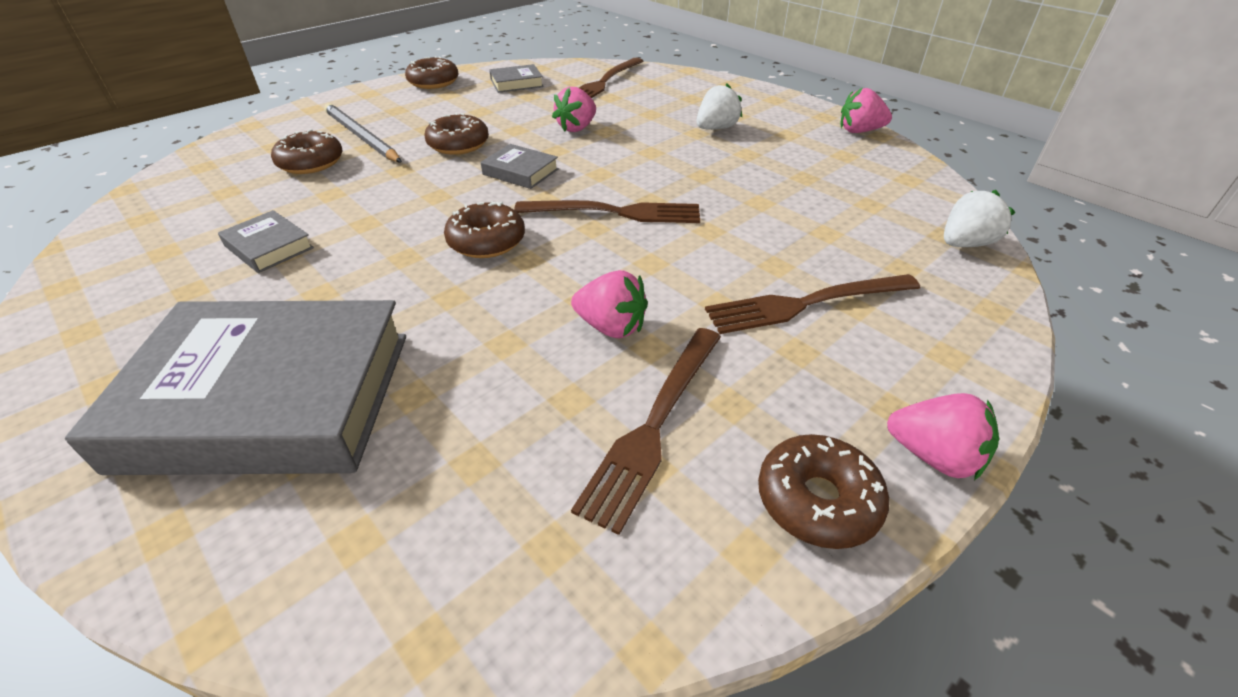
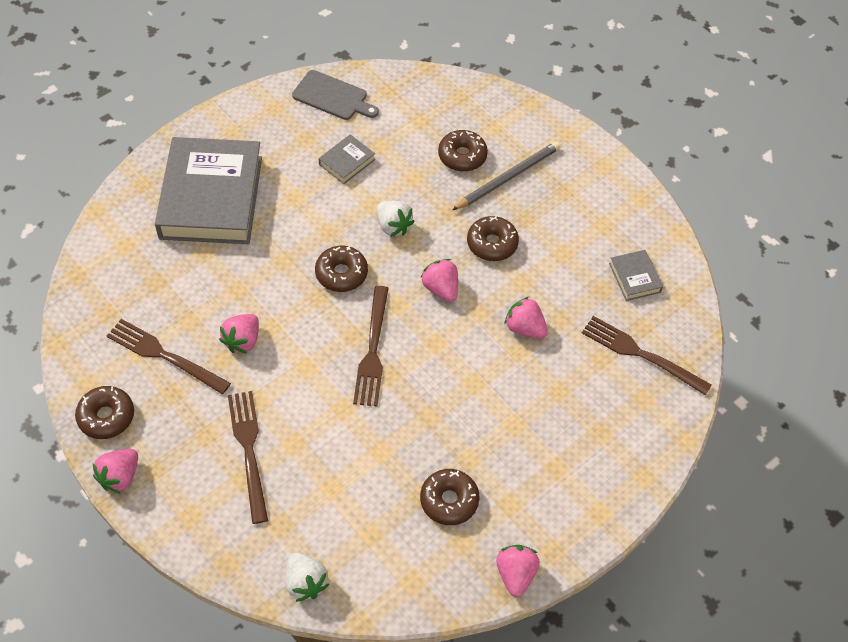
camera: 90 degrees right, 15 degrees up
(110, 267) = (333, 97): none -> grey cutting board
(433, 82) = (634, 210): brown donut -> brown donut (449, 500)
(520, 172) = (441, 289): grey book -> pink strawberry
(716, 128) = (522, 443): white strawberry -> white strawberry (393, 226)

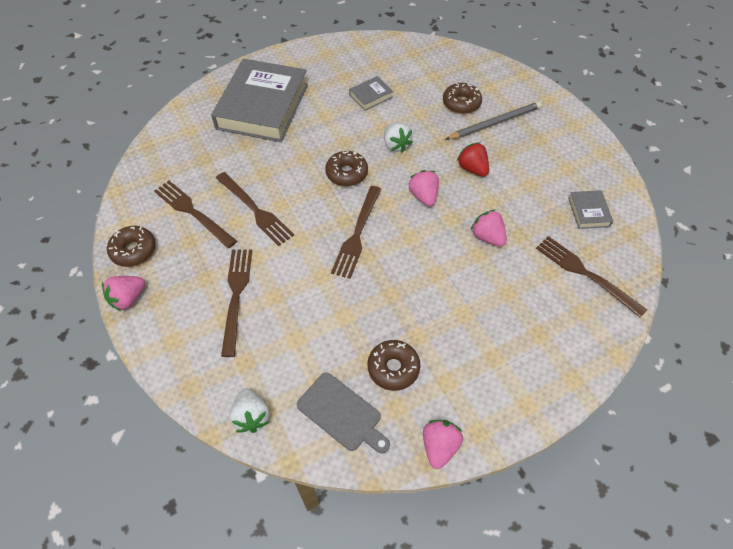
camera: 15 degrees right, 0 degrees up
(242, 341) = (256, 211): pink strawberry -> brown fork
(333, 97) = (371, 52): grey cutting board -> grey cutting board (342, 413)
(492, 244) = (472, 169): brown donut -> red strawberry

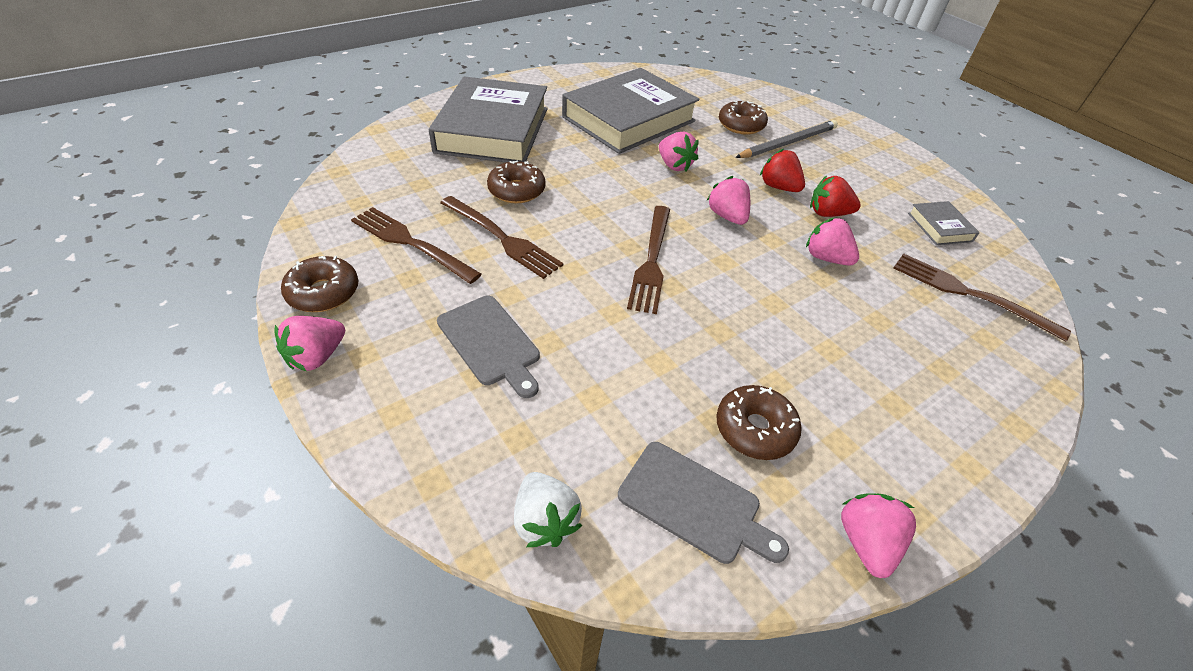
camera: 10 degrees left, 10 degrees down
(236, 295) = (490, 343): brown fork -> grey cutting board
(346, 173) = (619, 195): brown donut -> brown donut (516, 190)
(371, 96) = (629, 119): grey book -> grey book, size x2.43
(396, 145) = (674, 165): white strawberry -> pink strawberry
(503, 196) = (828, 213): none -> red strawberry

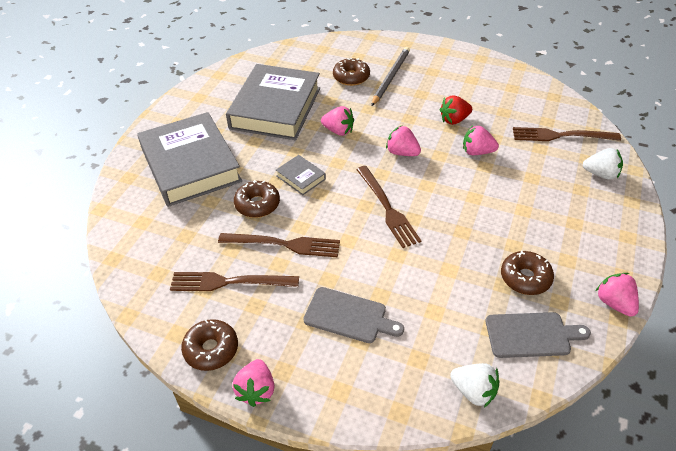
camera: 30 degrees left, 0 degrees up
(778, 187) = (412, 115): red strawberry -> none
(939, 227) = (517, 98): grey book -> grey book (301, 177)
(994, 367) = (600, 174): none -> white strawberry

